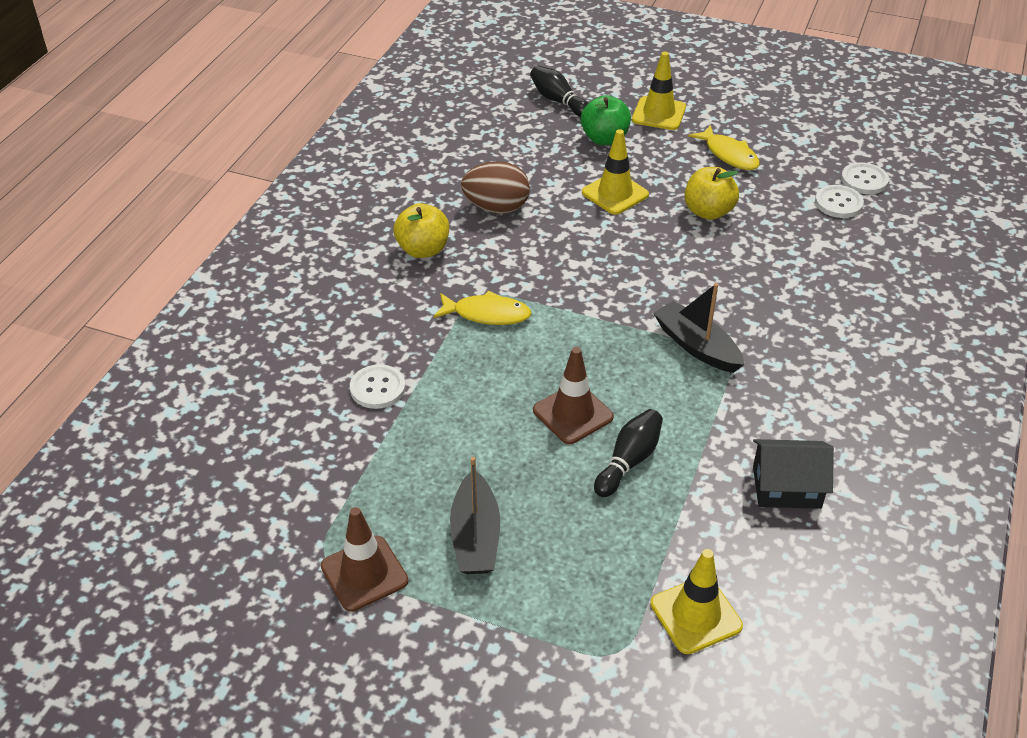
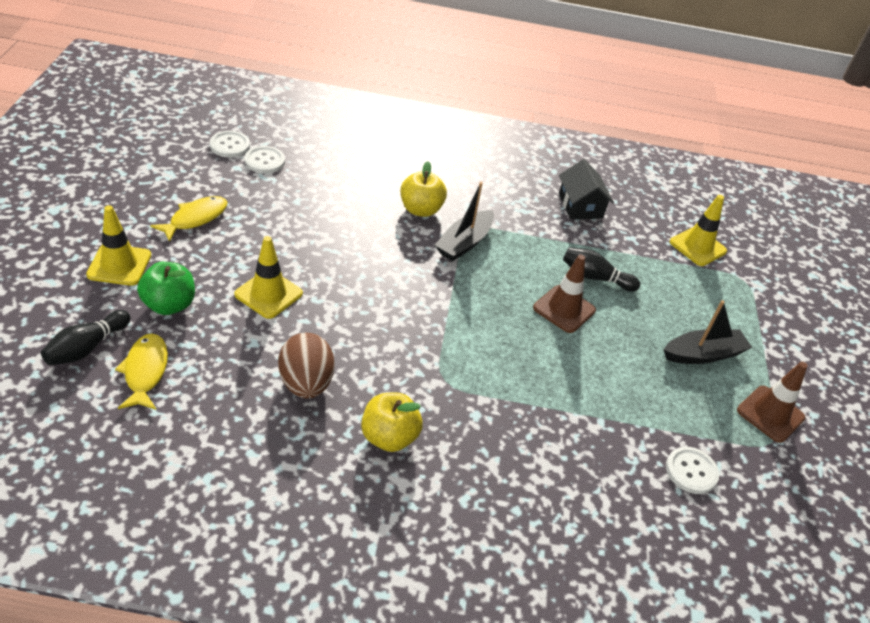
camera: 110 degrees left, 0 degrees up
(377, 388) = (592, 440): white button -> white button (691, 471)
(487, 314) = (470, 373): yellow fish -> yellow fish (145, 371)
(708, 212) = (288, 233): yellow apple -> yellow apple (421, 210)

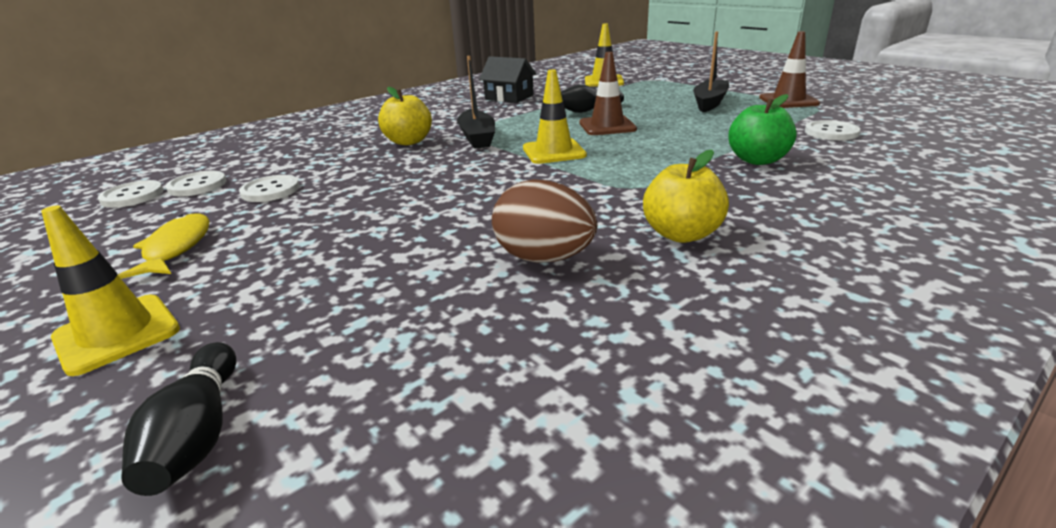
camera: 40 degrees left, 15 degrees down
(145, 371) = (346, 383): yellow fish -> none
(169, 305) = (266, 314): green apple -> green apple (757, 160)
(268, 294) = (375, 239): yellow traffic cone -> yellow traffic cone (554, 152)
(286, 200) = (270, 190): none -> white button

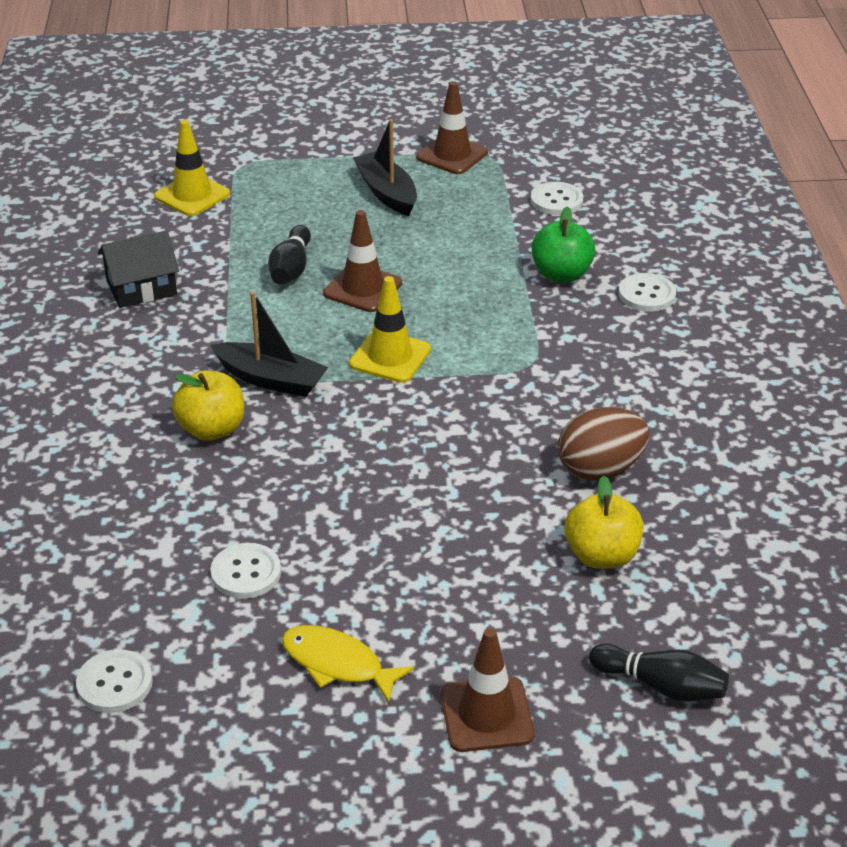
camera: 55 degrees left, 10 degrees up
(117, 334) = (486, 714): yellow traffic cone -> brown traffic cone
(197, 185) = (147, 625): white button -> white button (646, 294)
(681, 234) = (637, 392): yellow apple -> yellow apple (601, 555)

